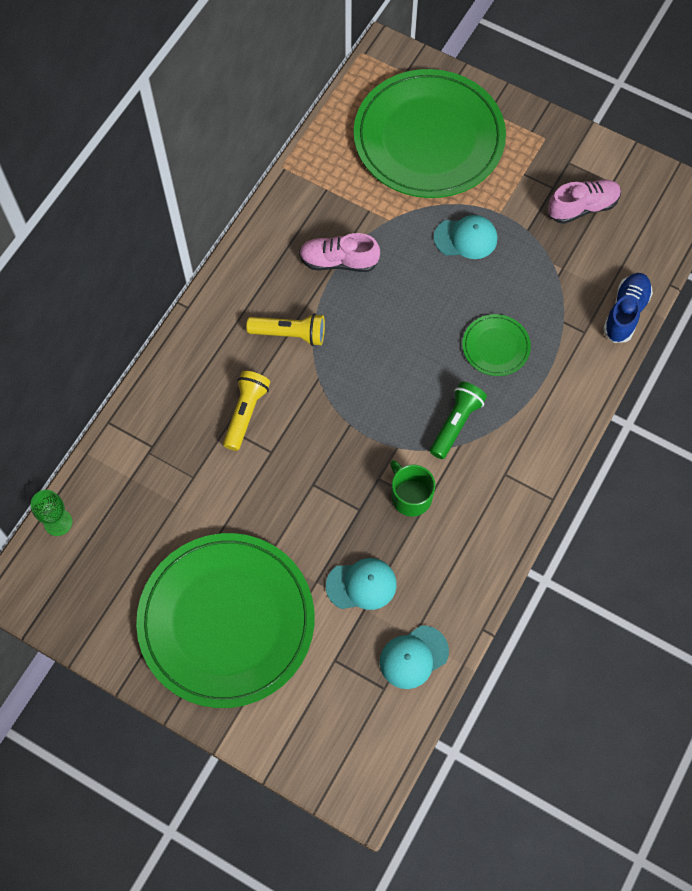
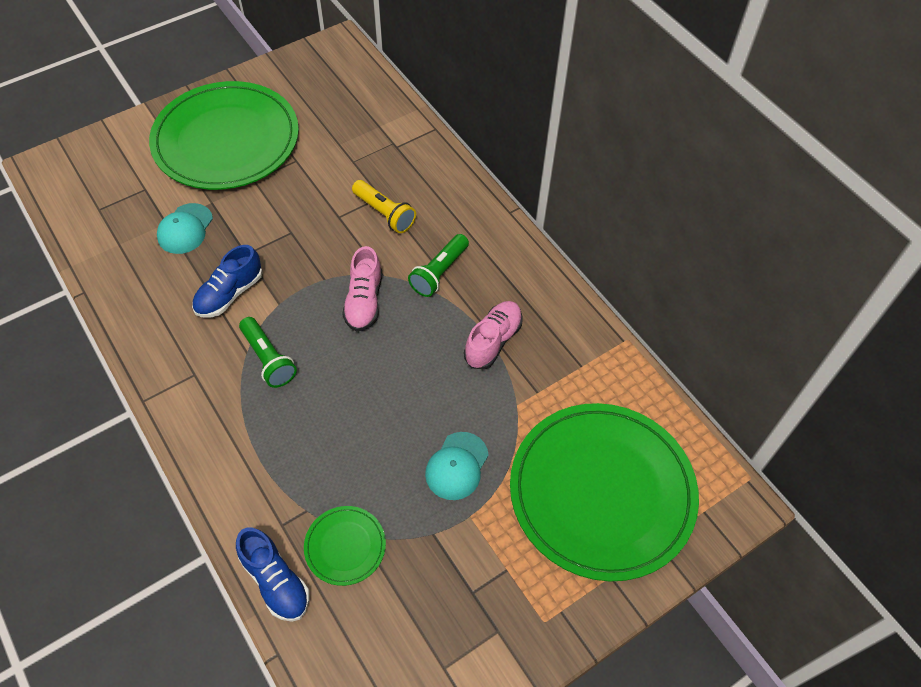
camera: 115 degrees right, 10 degrees down
(58, 522) = (373, 77): green goblet -> none
(290, 334) = (439, 272): yellow flashlight -> green flashlight
(410, 496) = (229, 294): green mug -> blue shoe
(413, 657) = (104, 237): turquoise cap -> none
(496, 346) = (320, 431): green plate -> green plate (345, 546)
(582, 207) = (429, 611): pink shoe -> pink shoe (364, 301)

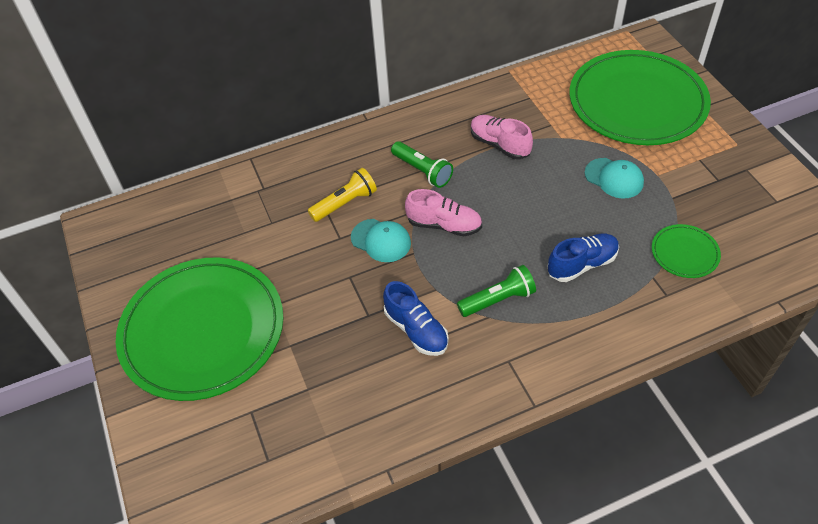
camera: 75 degrees left, 5 degrees down
(185, 229) = (321, 370): turquoise cap -> turquoise cap (381, 240)
(275, 581) = (717, 301): blue shoe -> blue shoe (582, 264)

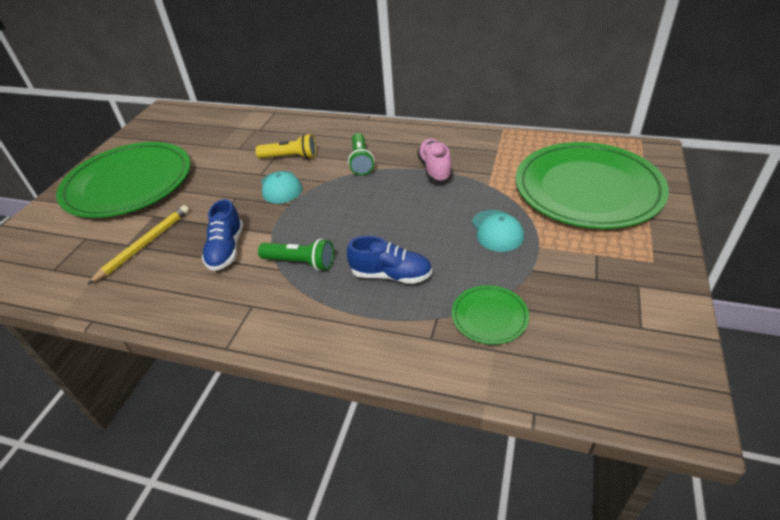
camera: 40 degrees right, 10 degrees down
(328, 376) = (144, 245): none -> yellow pencil
(444, 225) = (330, 198): pink shoe -> none

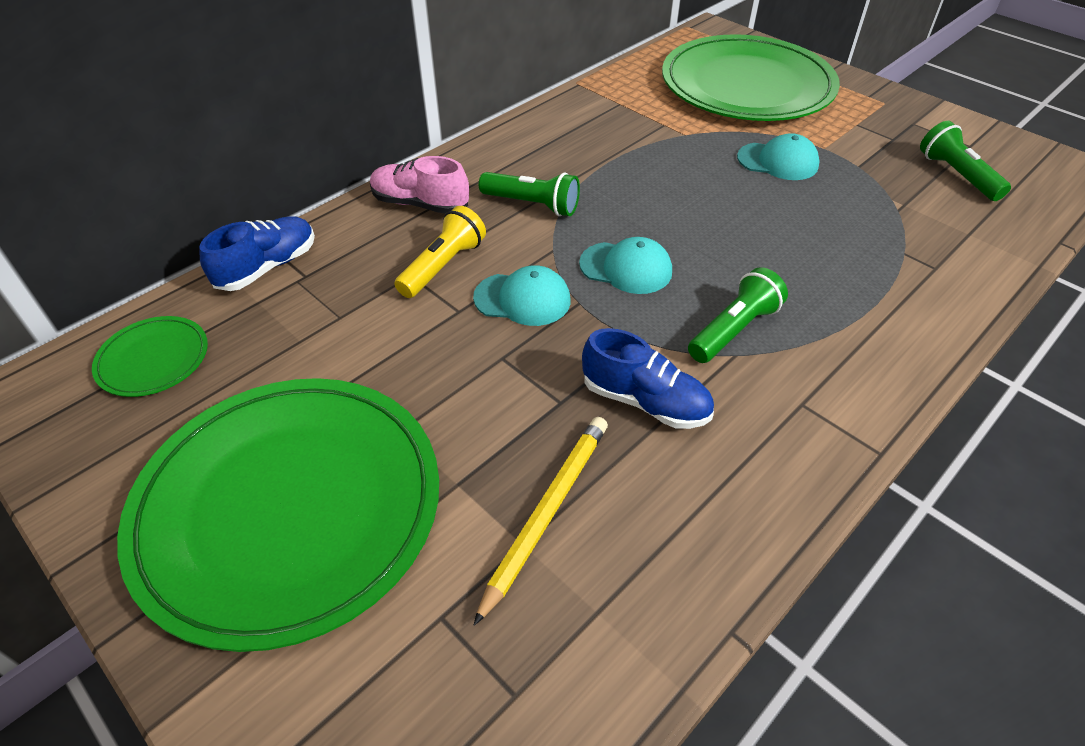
camera: 65 degrees left, 5 degrees up
(144, 245) = (546, 513): yellow pencil -> yellow pencil turned 60 degrees clockwise
(329, 209) = (626, 268): none -> turquoise cap
(391, 275) = (810, 260): blue shoe -> blue shoe (267, 267)
(435, 169) = (615, 156): pink shoe -> pink shoe (420, 204)
(489, 316) = (918, 218): green plate -> green plate (153, 359)
(578, 327) = (956, 175): none -> green flashlight

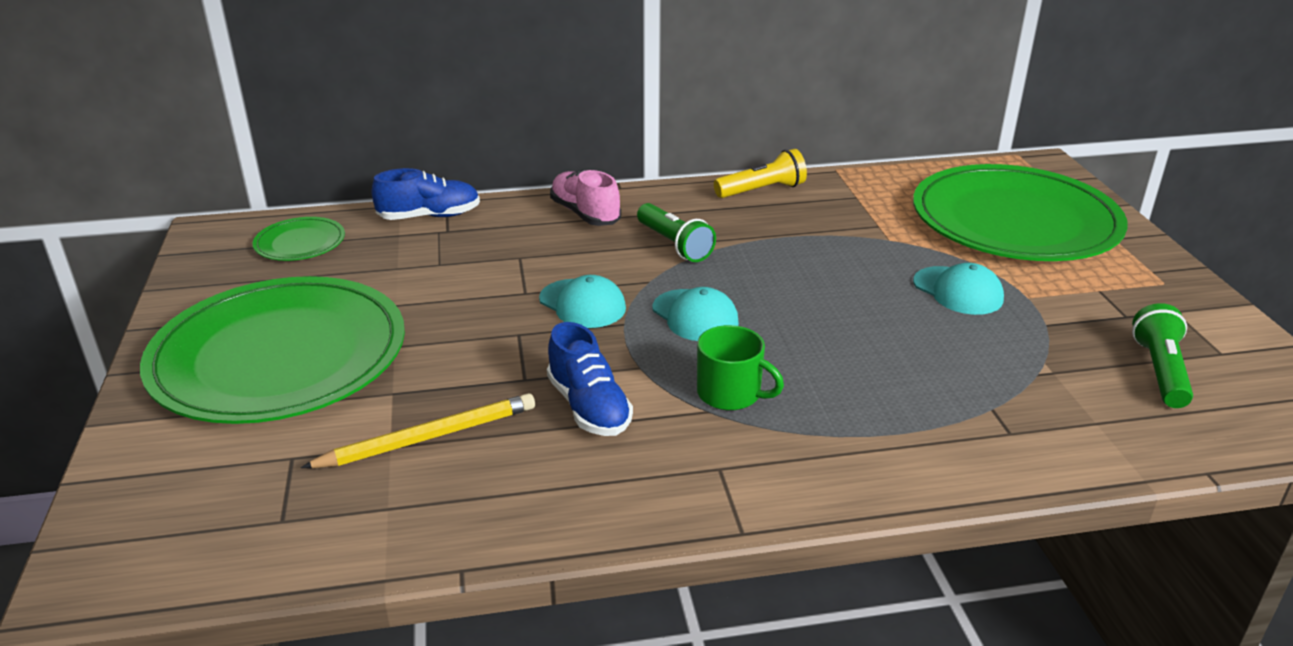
camera: 35 degrees right, 15 degrees down
(443, 266) = (550, 260): yellow flashlight -> yellow flashlight (762, 190)
(733, 329) = (730, 394): green flashlight -> green mug

